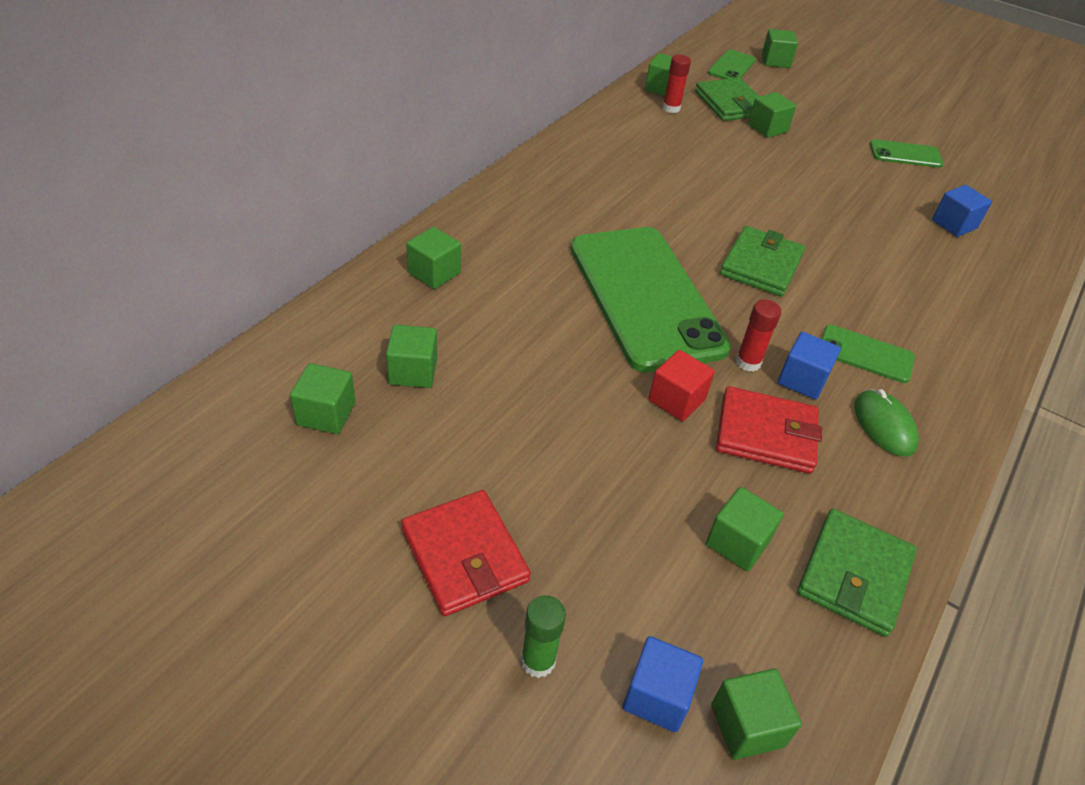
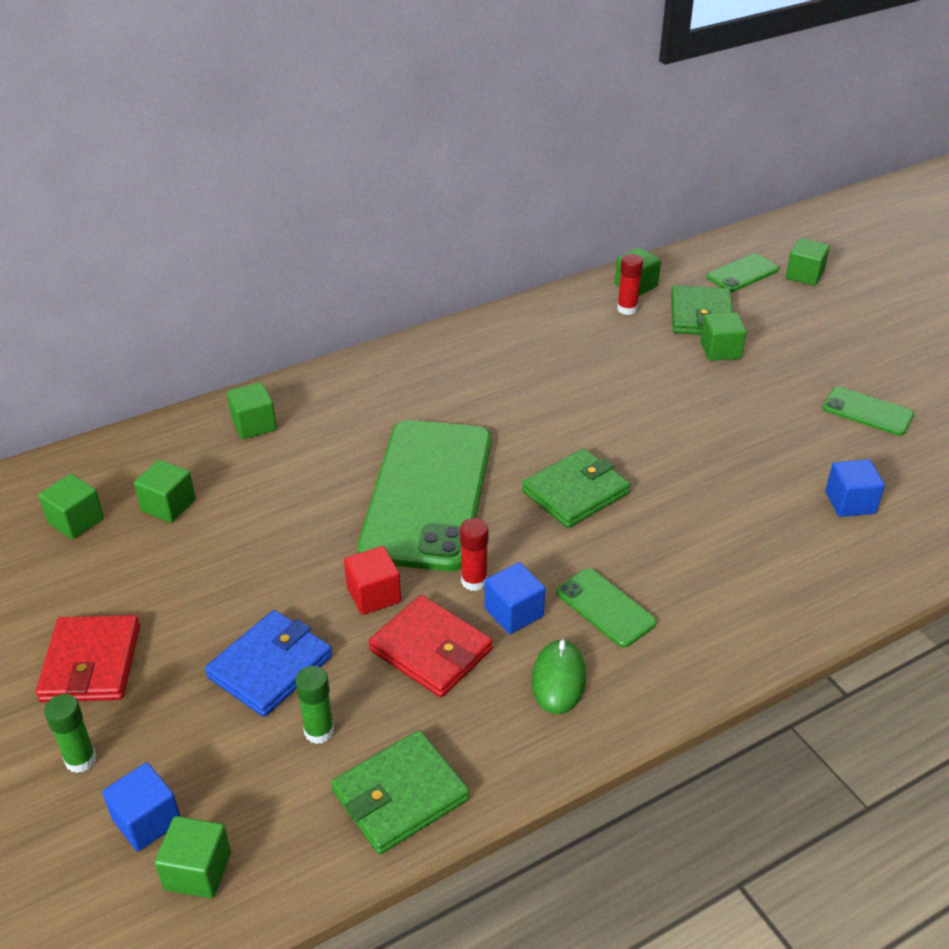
camera: 30 degrees right, 5 degrees down
(642, 497) = (270, 666): none -> blue wallet
(737, 542) = (319, 731): green cube -> green glue stick

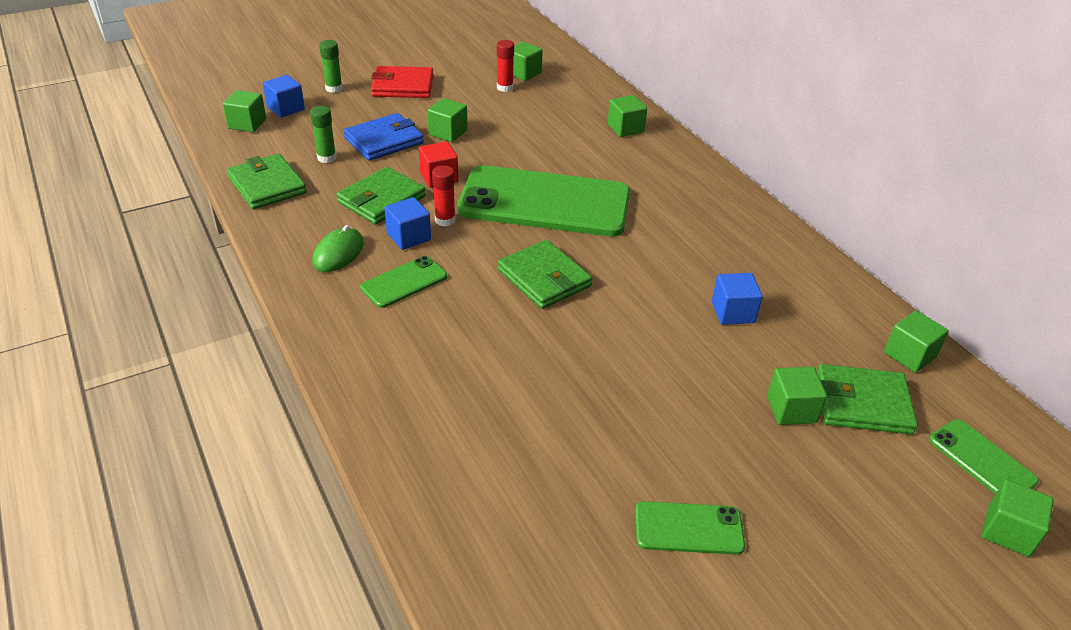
camera: 90 degrees right, 0 degrees up
(168, 505) = (536, 101): green cube -> green cube (448, 132)
(270, 666) = (384, 141): blue wallet -> blue wallet turned 75 degrees counterclockwise
(431, 650) = (382, 199): red wallet -> green wallet
(558, 679) = (338, 253): green mouse -> green mouse turned 75 degrees counterclockwise
(627, 309) = (855, 342): red glue stick -> red glue stick (505, 88)
(850, 502) = (521, 471): blue cube -> blue cube (733, 312)
(867, 412) = (688, 528): green phone -> green phone turned 60 degrees clockwise

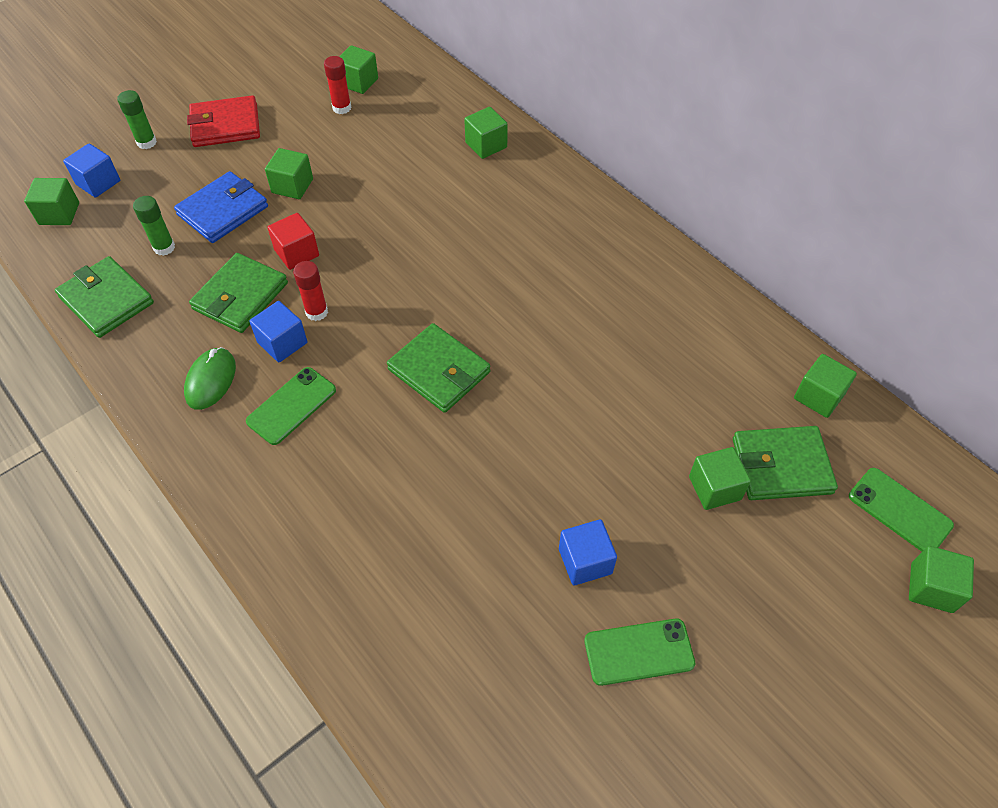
camera: 10 degrees left, 15 degrees up
(545, 202) = (419, 266): green phone -> none
(733, 312) = (639, 377): blue cube -> blue cube (585, 561)

